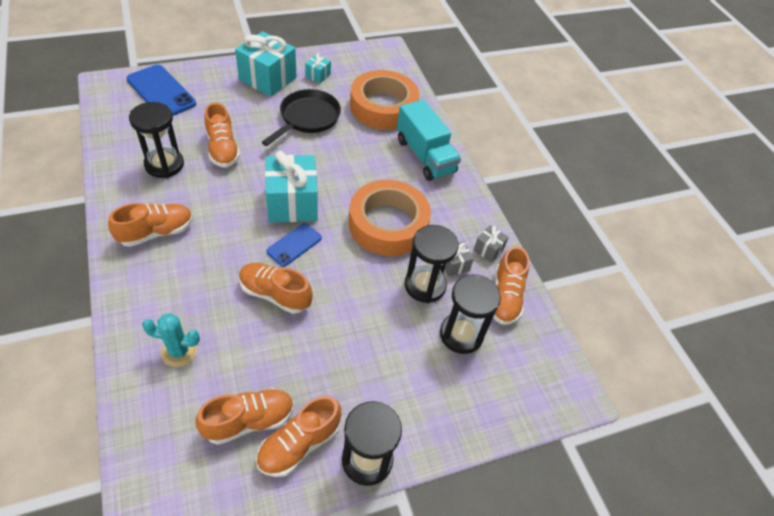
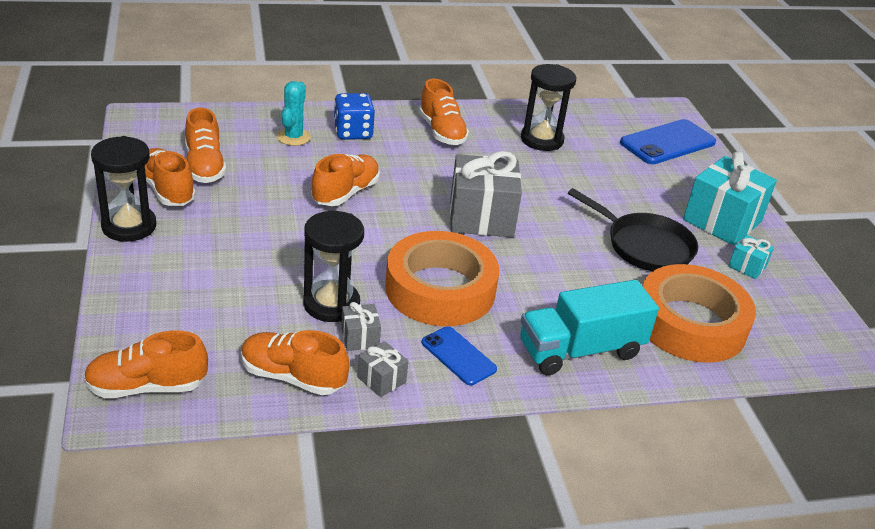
camera: 100 degrees right, 15 degrees down
(164, 301) = (353, 132): none -> blue dice
(223, 149) = (571, 177): orange shoe -> orange shoe (147, 387)
(292, 203) = (481, 217): turquoise gift -> grey gift
(294, 245) = (414, 212): blue phone -> blue phone (458, 356)
(461, 334) = (247, 321): black hourglass -> none

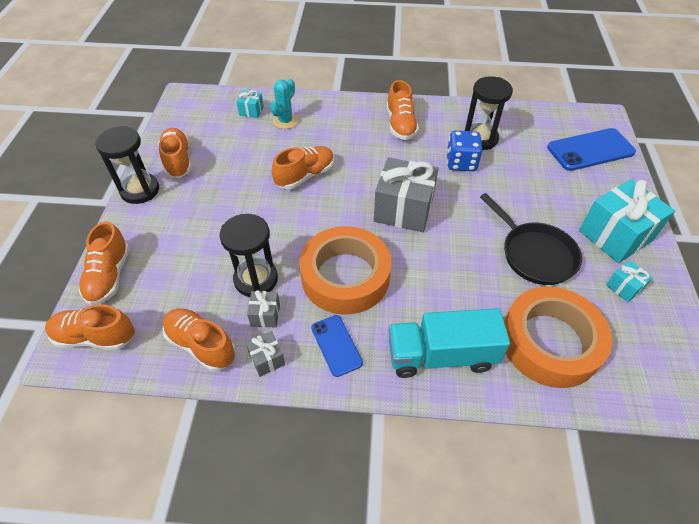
camera: 20 degrees right, 15 degrees up
(205, 166) = (212, 142): orange shoe -> orange shoe (109, 276)
(242, 129) = (251, 111): none -> turquoise gift
(353, 132) = (331, 120): blue dice -> blue dice (461, 163)

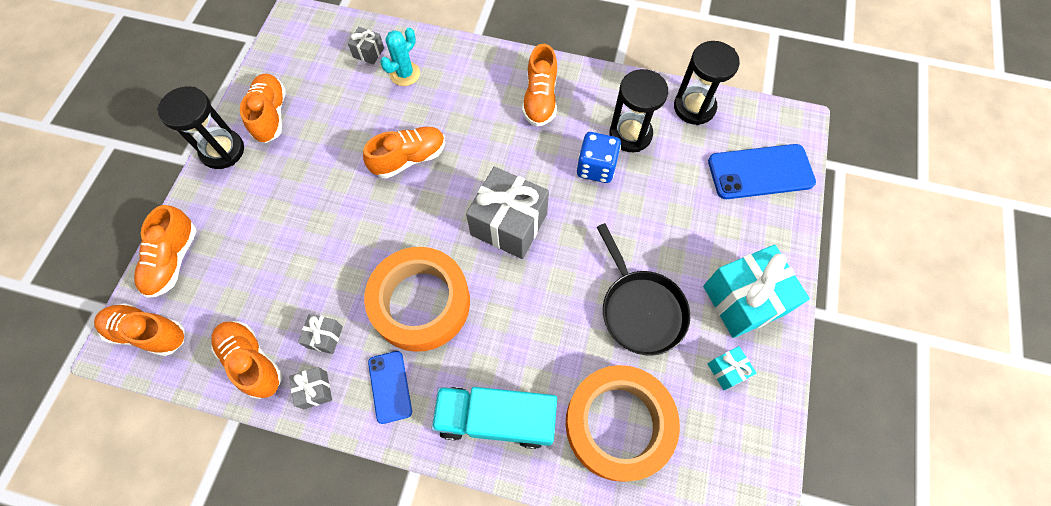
camera: 10 degrees right, 15 degrees up
(251, 111) = (368, 52): turquoise gift -> grey gift
(256, 279) = (324, 290): black hourglass -> black hourglass (694, 107)

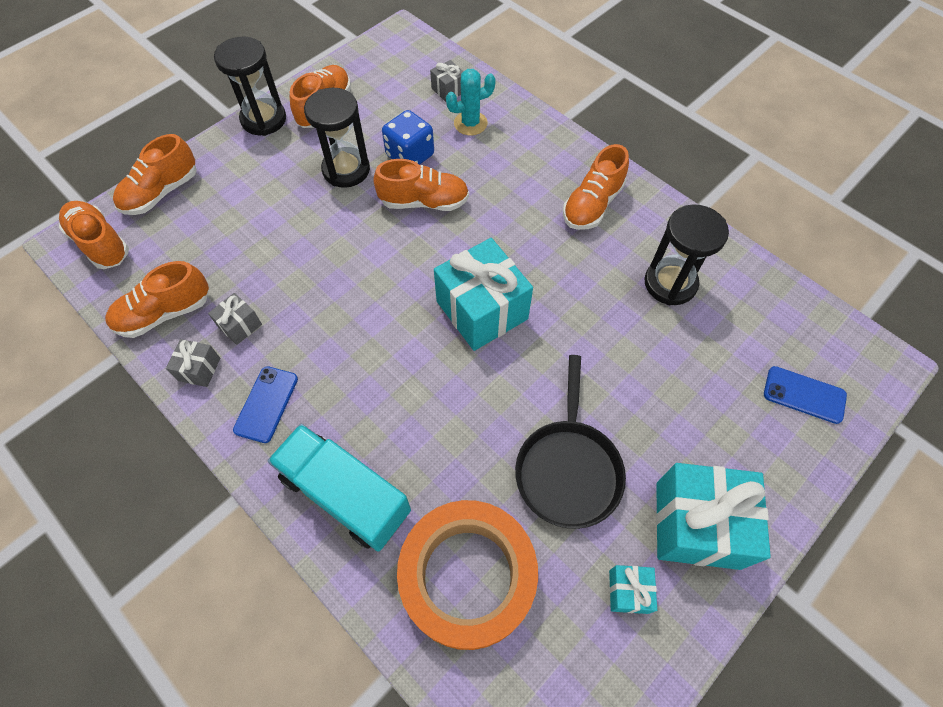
camera: 30 degrees right, 5 degrees down
(252, 361) = (164, 313): orange shoe -> orange shoe turned 105 degrees counterclockwise
(421, 303) = (347, 341): orange tape -> none
(509, 224) = (482, 310): grey gift -> turquoise gift
(596, 167) = (610, 298): blue dice -> blue dice (410, 155)
(694, 107) = (763, 289): black hourglass -> black hourglass (346, 170)
(760, 172) = (804, 395): blue phone -> blue phone, size x0.59

